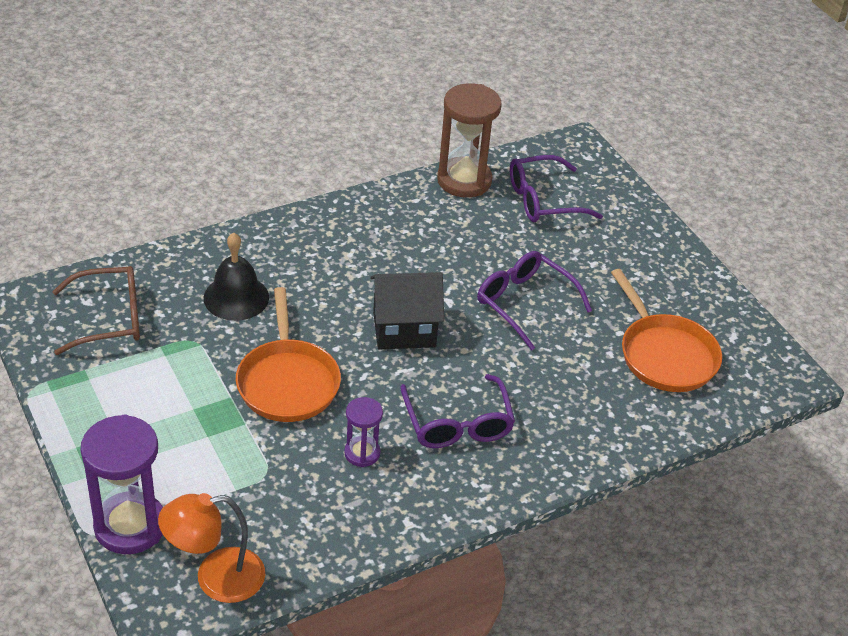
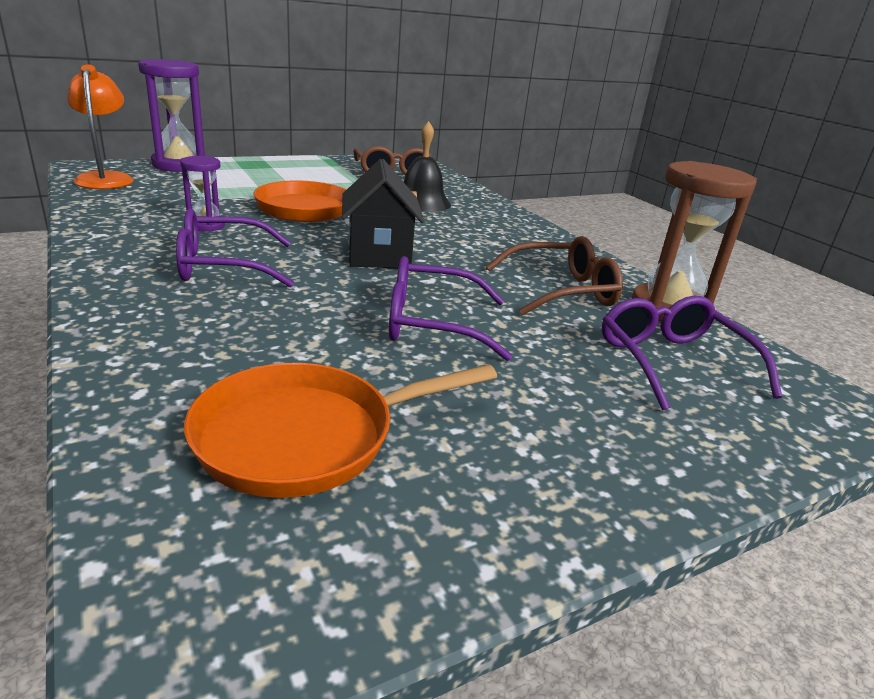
camera: 90 degrees right, 15 degrees down
(448, 229) = (561, 291): none -> brown glasses
(524, 303) = (431, 323): purple glasses -> purple glasses turned 135 degrees counterclockwise

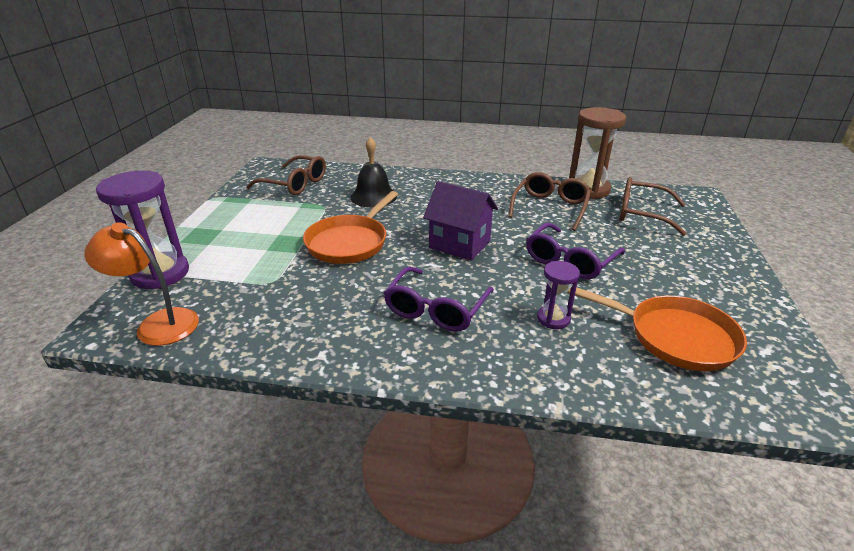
camera: 50 degrees left, 5 degrees up
(206, 225) = (345, 297): purple hourglass -> purple hourglass (553, 319)
(306, 436) = (675, 337): orange pan -> orange pan turned 75 degrees counterclockwise
(379, 255) = (459, 244): black house -> purple house
(672, 362) = (641, 214): purple glasses -> brown glasses

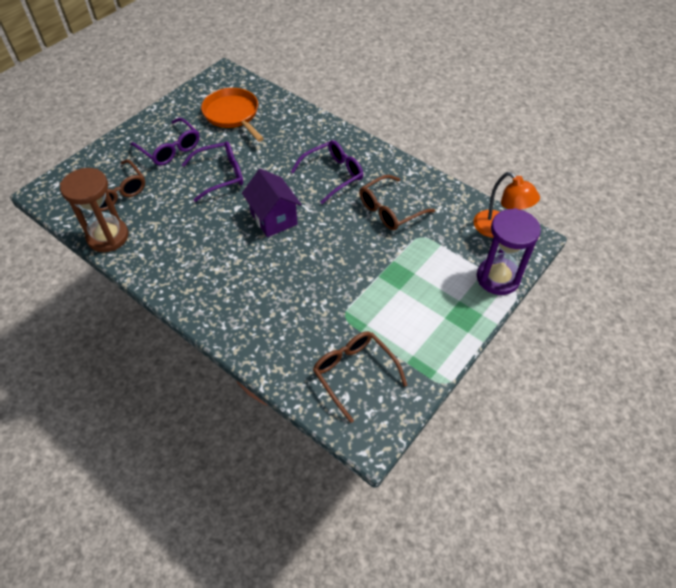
camera: 150 degrees left, 20 degrees up
(349, 242) = (349, 254): orange pan -> none
(373, 196) = (292, 311): black bell -> none
(550, 207) = (167, 228): brown glasses -> brown glasses (390, 210)
(553, 319) = (277, 145): purple hourglass -> none
(668, 265) = (170, 149): none -> purple glasses

